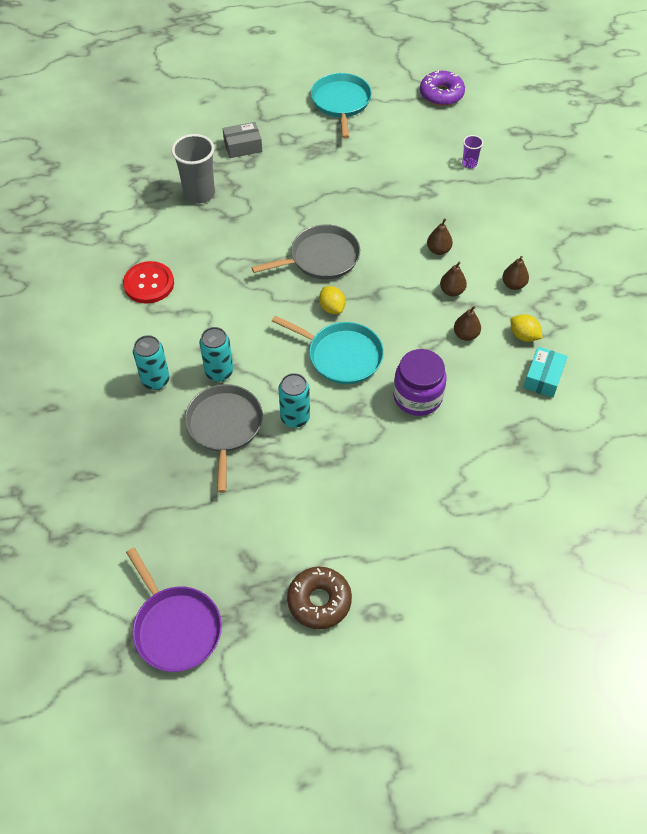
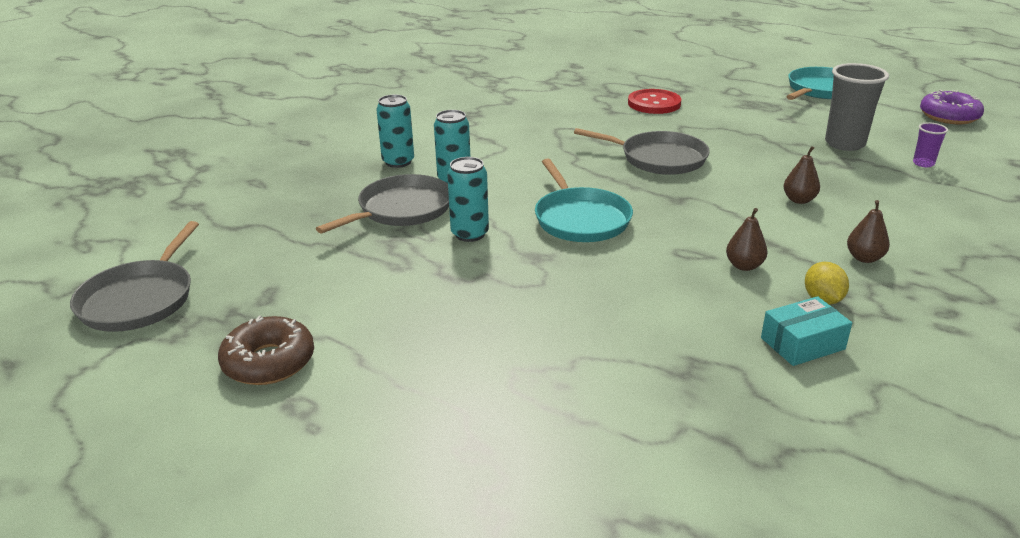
camera: 45 degrees right, 25 degrees down
(149, 284) = (485, 116): red button -> red button (654, 103)
(175, 627) = (140, 299): purple pan -> grey pan
(199, 194) = (605, 92): grey cup -> grey cup (844, 144)
(243, 146) = (685, 83): grey box -> none
(332, 308) = (620, 188): yellow lemon -> none
(417, 397) = (616, 281): purple jar -> none
(452, 291) = (773, 231): brown pear -> none

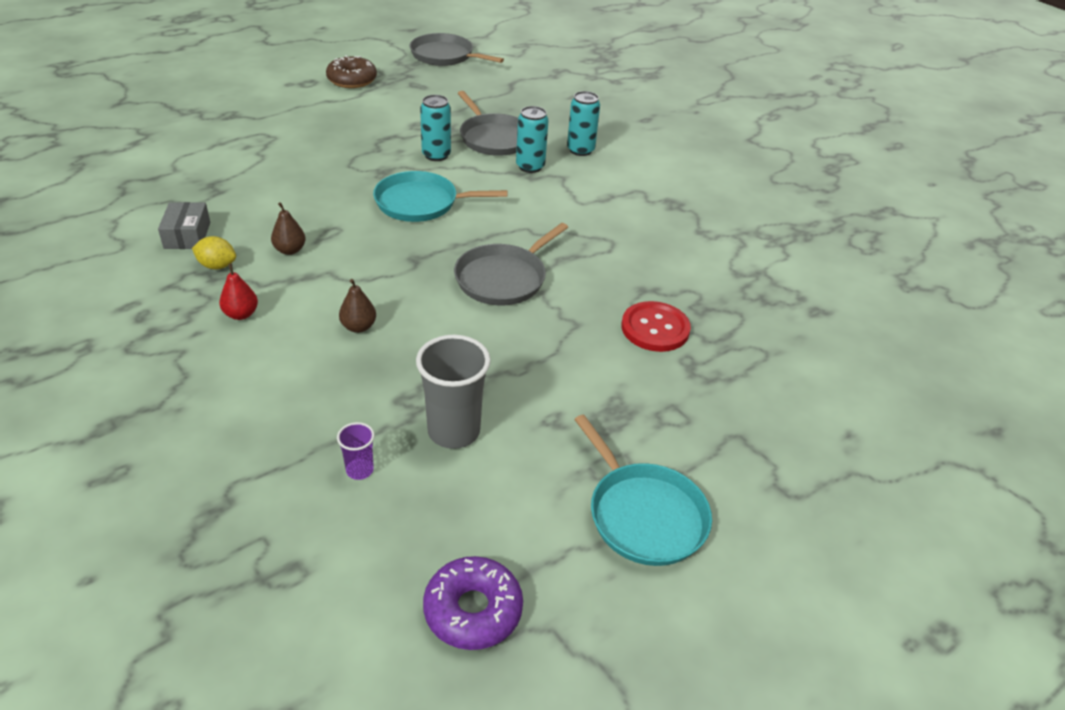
camera: 105 degrees right, 10 degrees up
(802, 343) = (187, 235): turquoise box -> grey box
(864, 258) = (241, 314): brown pear -> red pear

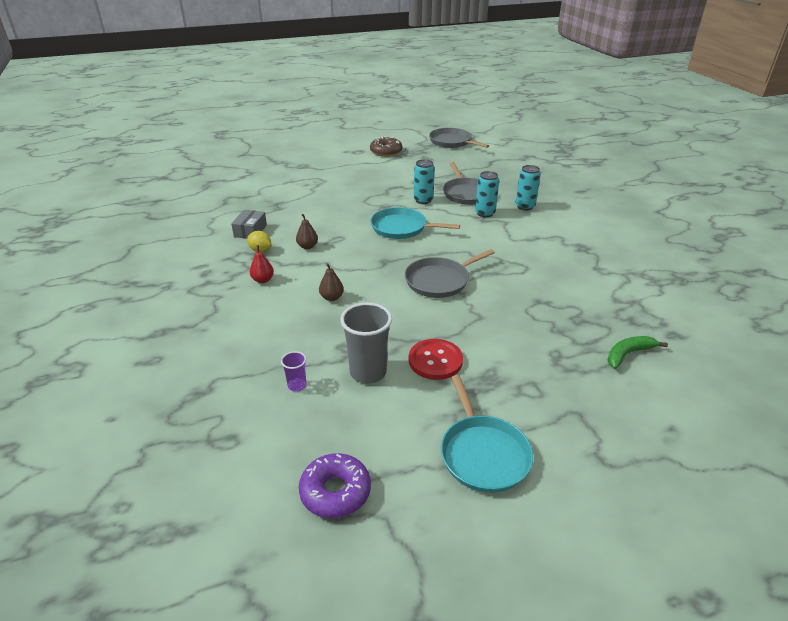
camera: 20 degrees right, 5 degrees down
(655, 328) = (538, 328): red button -> red button (435, 360)
(773, 346) = (628, 354): none -> green banana

